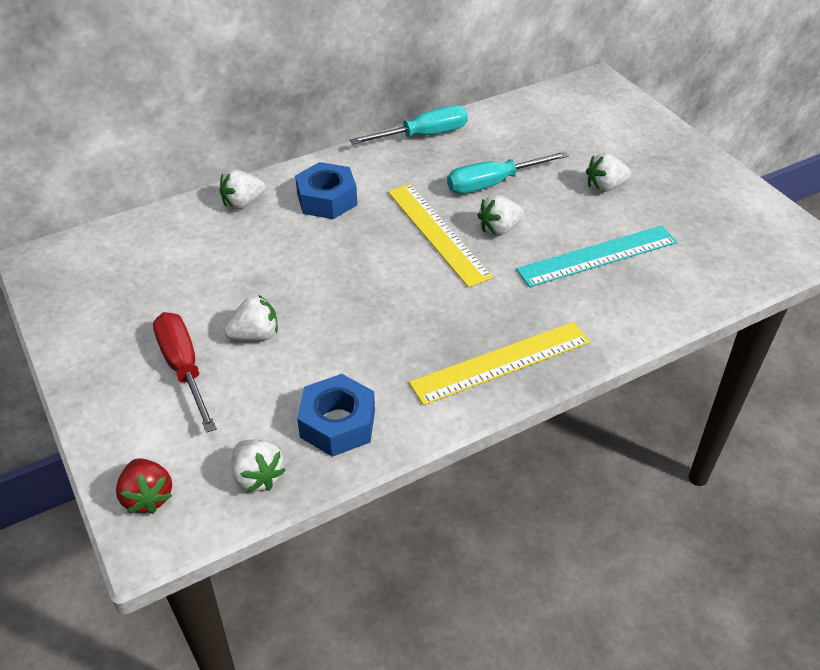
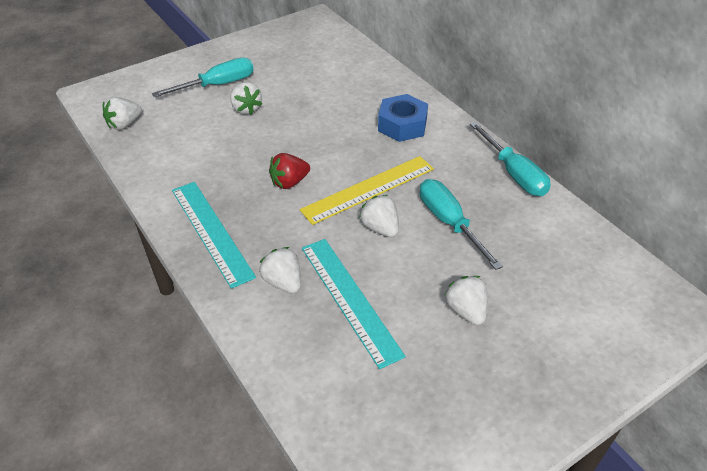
camera: 85 degrees right, 0 degrees up
(148, 497) = (119, 88): red strawberry -> red strawberry (289, 182)
(184, 368) = (217, 85): red screwdriver -> turquoise screwdriver
(243, 203) = (389, 86): white strawberry -> white strawberry (283, 282)
(337, 423) = (161, 152): blue nut -> none
(501, 362) = (211, 232): yellow ruler -> turquoise ruler

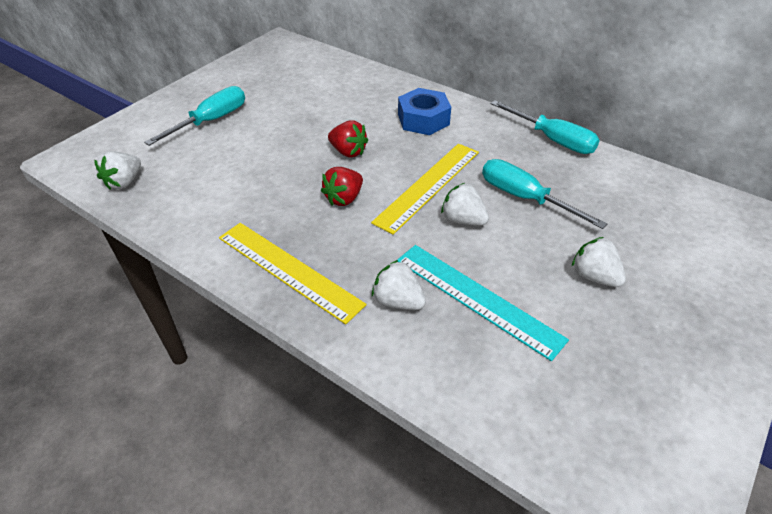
camera: 20 degrees left, 0 degrees up
(211, 232) = (288, 270): turquoise ruler -> yellow ruler
(246, 109) = (255, 137): white strawberry -> none
(317, 140) = (348, 152): none -> red strawberry

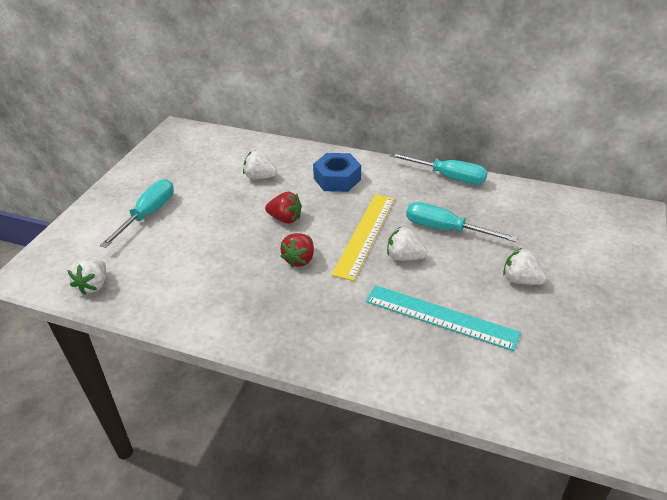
camera: 15 degrees left, 5 degrees down
(288, 270) = (279, 329): yellow ruler -> none
(398, 301) = (380, 333): white strawberry -> white strawberry (260, 177)

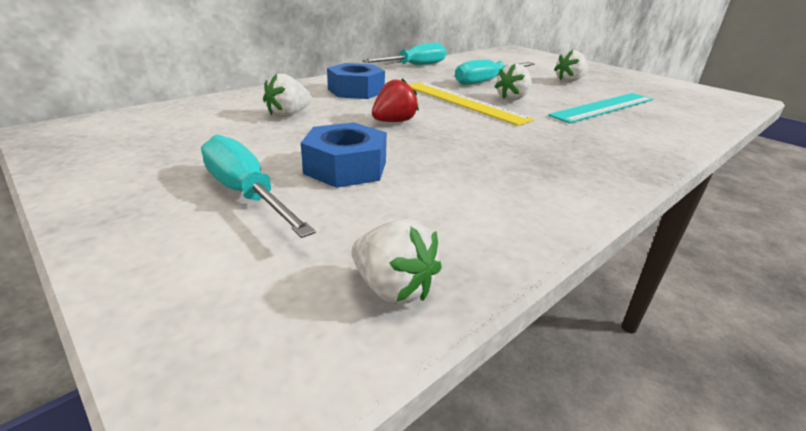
camera: 65 degrees left, 10 degrees down
(197, 229) = (346, 167): none -> blue nut
(299, 259) = (477, 131): red strawberry -> none

